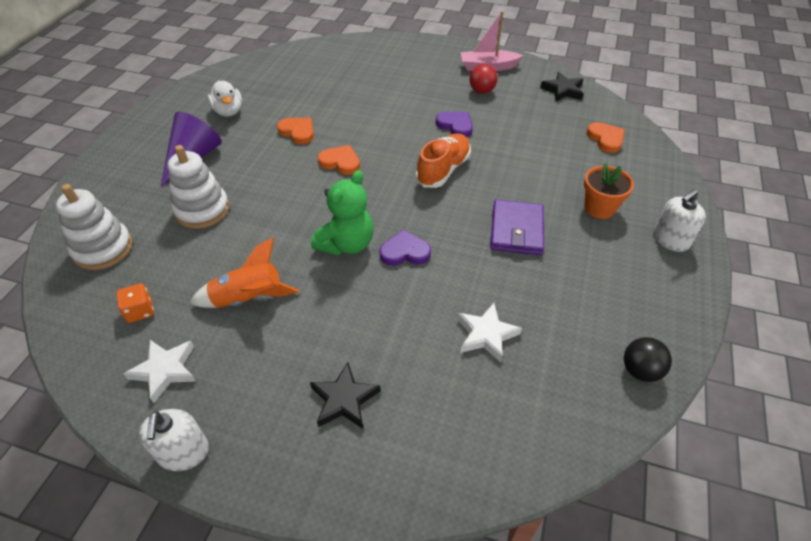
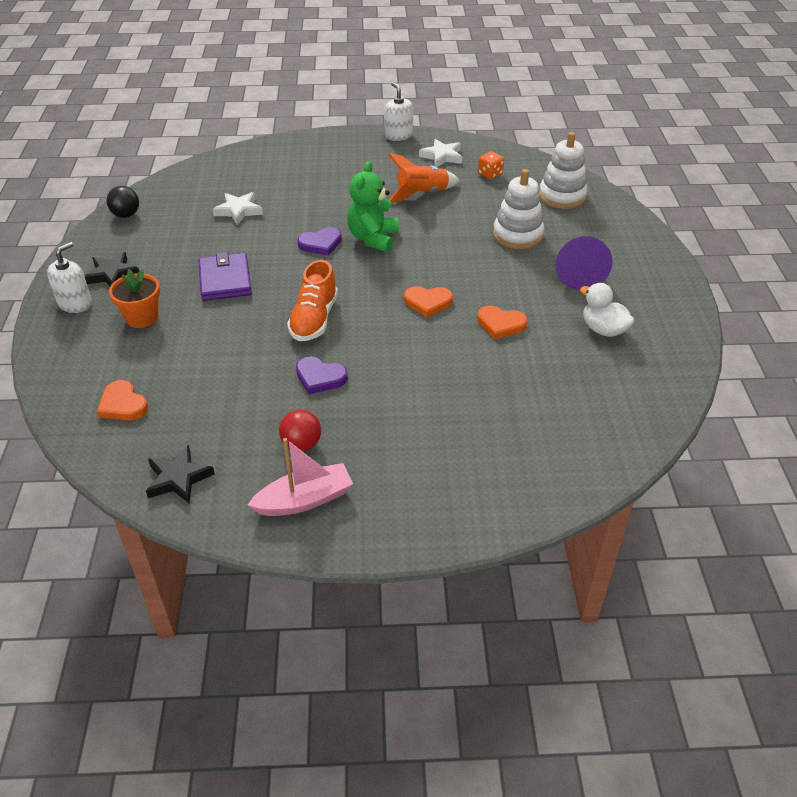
camera: 160 degrees right, 5 degrees down
(344, 399) = (322, 167): black star -> black star (112, 274)

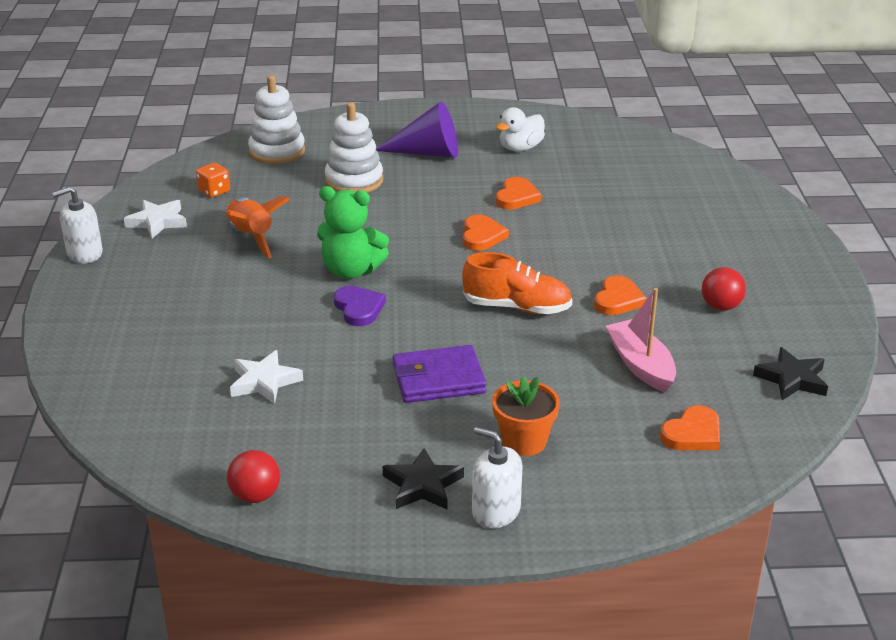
camera: 90 degrees left, 10 degrees down
(126, 215) = (255, 496): black ball -> red ball
(304, 500) = (792, 302): pink boat -> pink boat (640, 365)
(320, 377) = (618, 299): purple heart -> orange heart

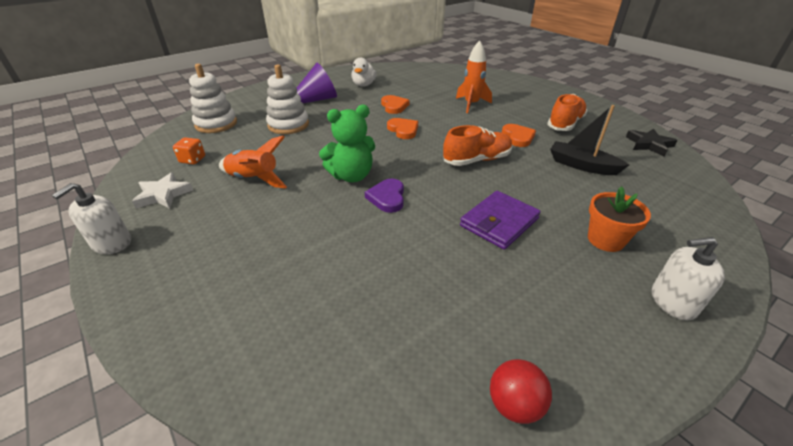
camera: 35 degrees left, 5 degrees up
(264, 381) = (387, 284): white star -> none
(359, 308) = (387, 197): purple heart -> purple heart turned 120 degrees counterclockwise
(422, 485) = (605, 309): black star -> none
(630, 230) = (471, 104): none -> orange rocket
(640, 365) = (582, 165): pink boat -> black boat
(692, 434) = (665, 191): orange heart -> none
(721, 306) = (565, 124): red ball -> orange shoe

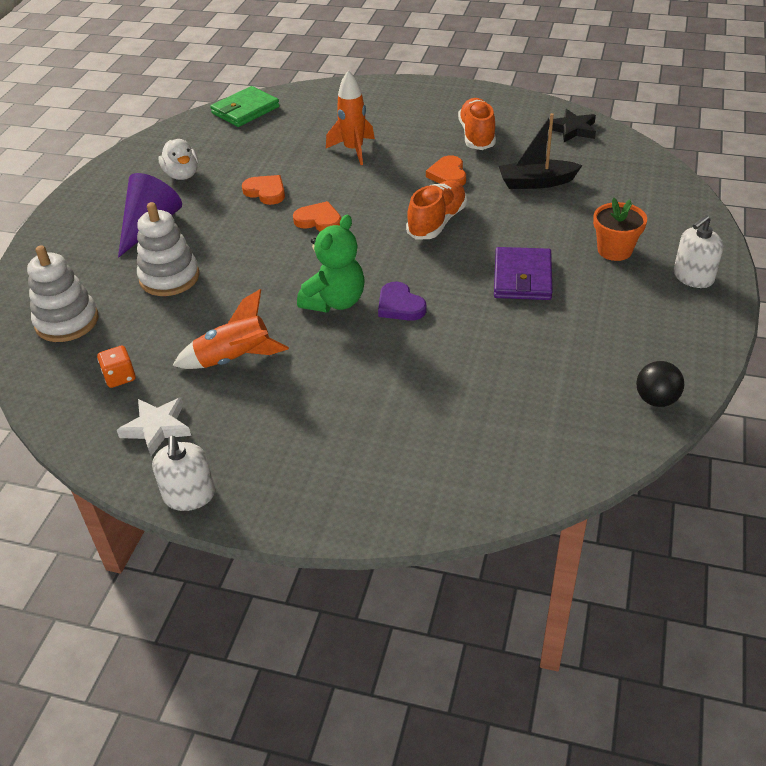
camera: 35 degrees left, 5 degrees up
(435, 69) = (245, 110): none -> green wallet
(514, 404) = (656, 400): red ball -> black ball
(518, 137) = (448, 175): orange heart -> orange heart turned 135 degrees counterclockwise

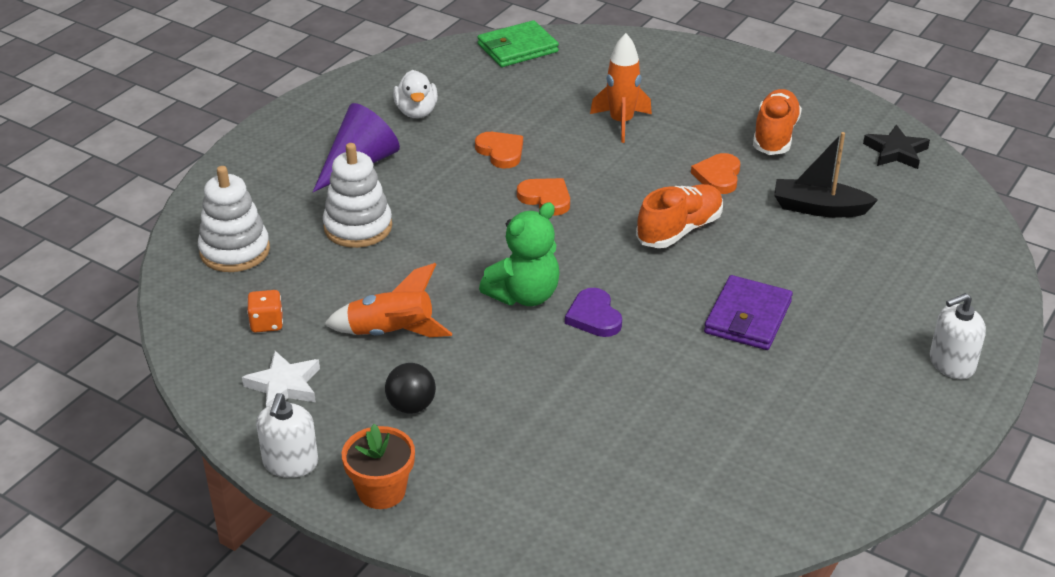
camera: 15 degrees right, 5 degrees down
(614, 250) = (873, 310): orange flower pot -> orange flower pot (381, 491)
(656, 400) = (834, 491): black ball -> black ball (411, 406)

